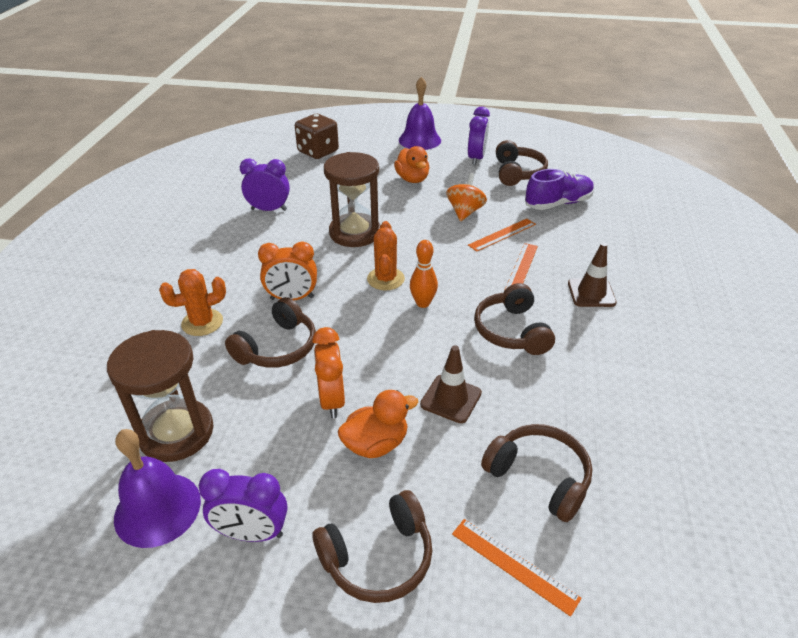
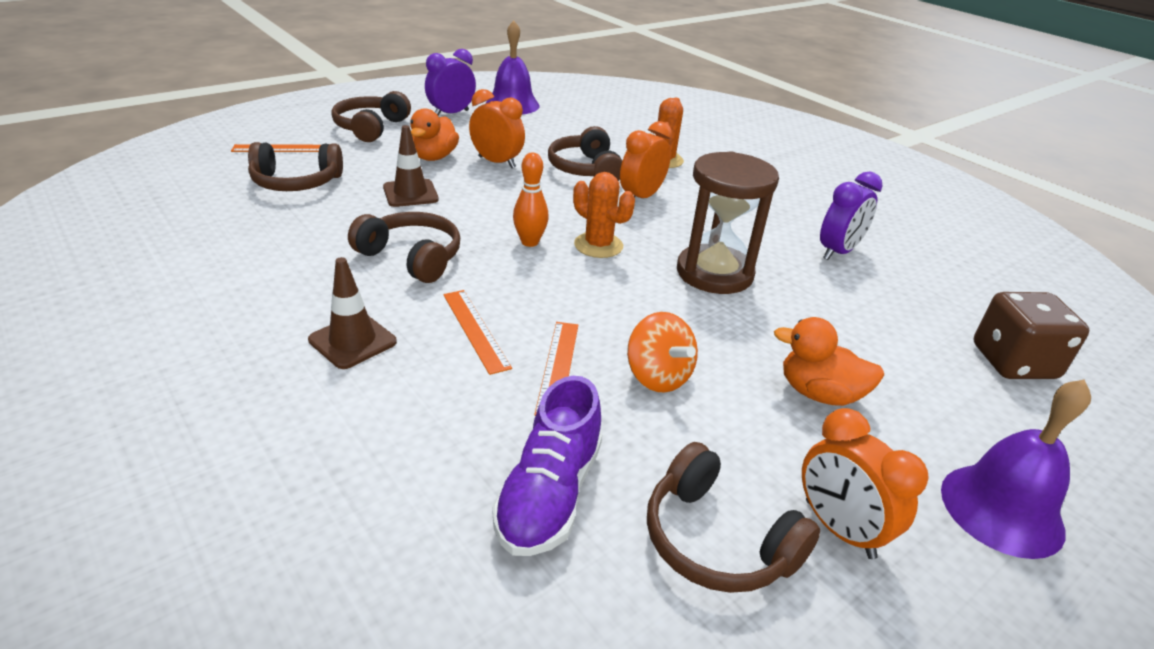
camera: 130 degrees right, 5 degrees down
(176, 432) = (559, 122): brown hourglass -> none
(476, 158) = (839, 529): purple clock -> orange clock

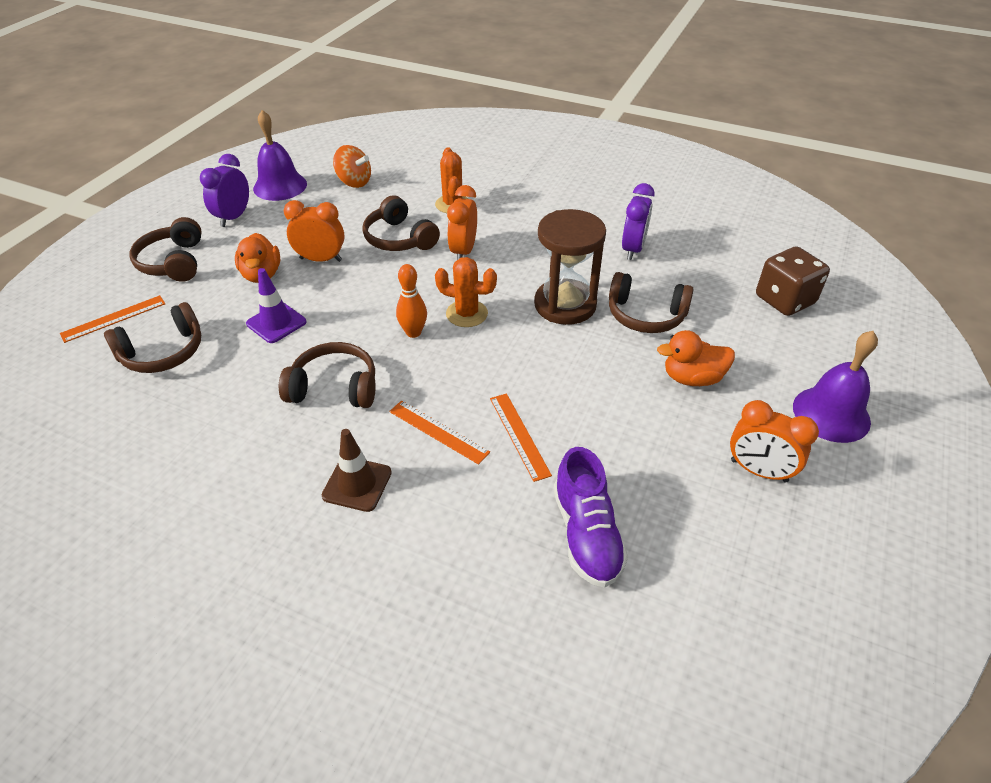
camera: 25 degrees left, 10 degrees up
(410, 193) = (276, 323): brown traffic cone -> purple traffic cone
(657, 377) = (588, 412): orange spinning top -> orange spinning top (354, 182)
(717, 540) = (701, 513): brown headphones -> brown headphones (645, 315)

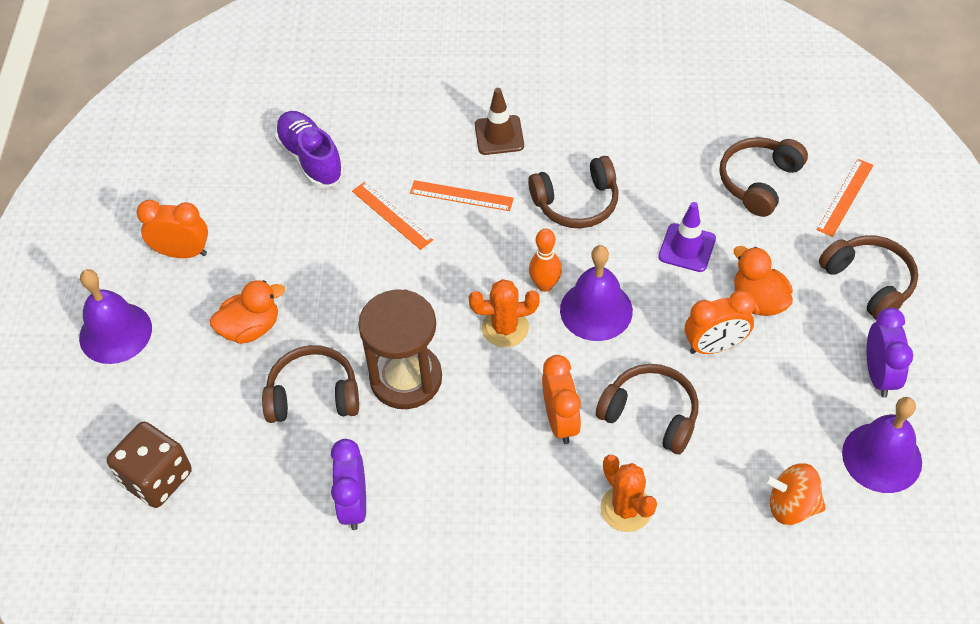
camera: 160 degrees right, 10 degrees up
(386, 304) = (596, 310): none -> purple bell

